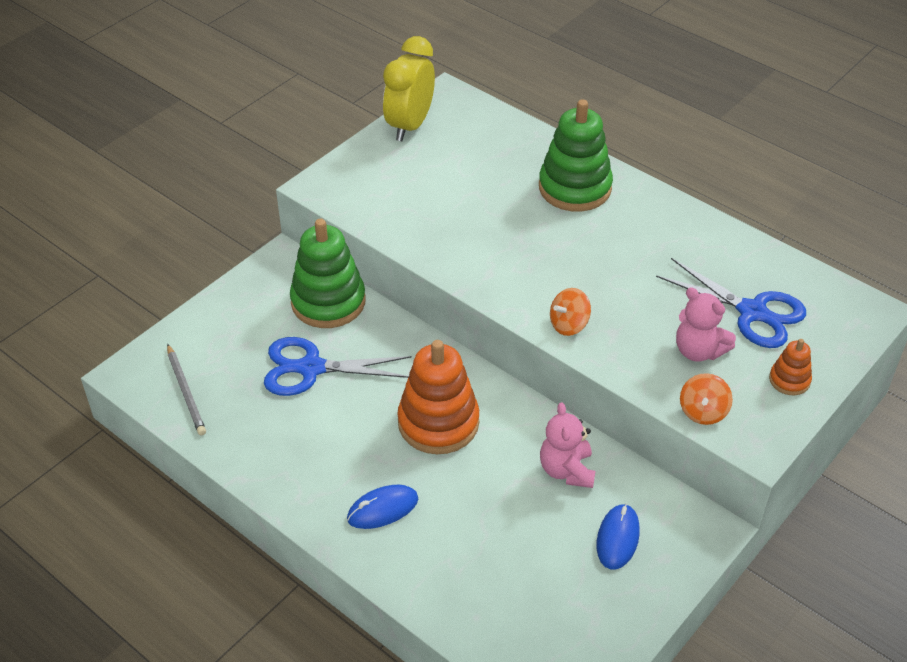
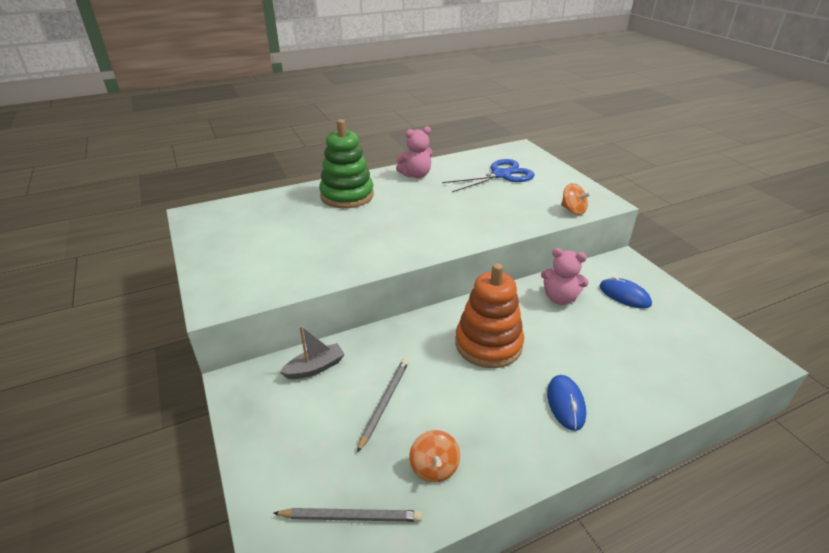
camera: 65 degrees left, 10 degrees down
(311, 368) = (384, 403): blue scissors -> grey pencil
(328, 302) = (315, 368): green stacking toy -> grey boat
(410, 126) = (204, 239): yellow clock -> none
(568, 325) = (472, 233): orange spinning top -> orange spinning top (434, 467)
(698, 351) = (522, 198): pink teddy bear -> pink teddy bear (416, 175)
(789, 380) = (559, 180): orange stacking toy -> none

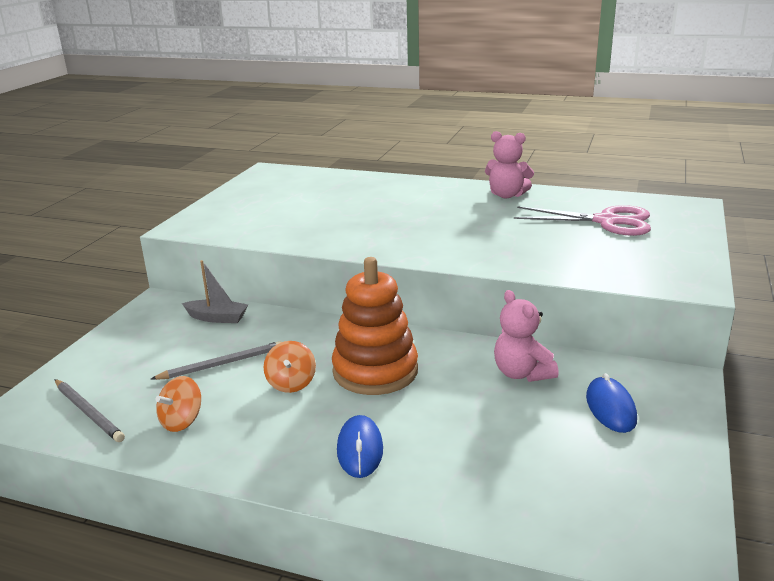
camera: 45 degrees right, 10 degrees down
(347, 195) = (407, 192): green stacking toy -> none
(501, 175) = (607, 221): blue scissors -> pink scissors
(565, 404) = (360, 449): blue mouse -> blue mouse turned 45 degrees counterclockwise
(573, 210) = (628, 278): orange spinning top -> orange spinning top (291, 383)

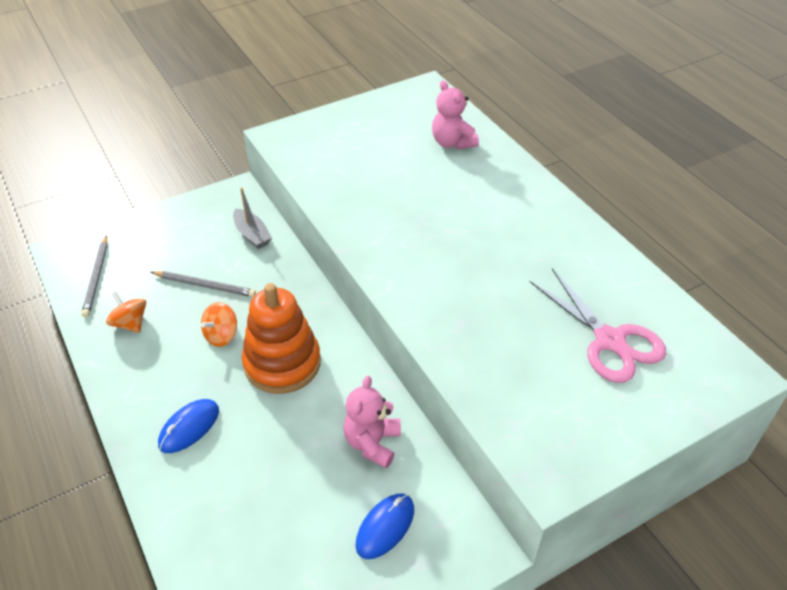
camera: 40 degrees right, 20 degrees up
(182, 421) = (130, 323): orange spinning top -> orange spinning top turned 60 degrees clockwise
(507, 195) = (575, 243): pink teddy bear -> pink teddy bear (452, 143)

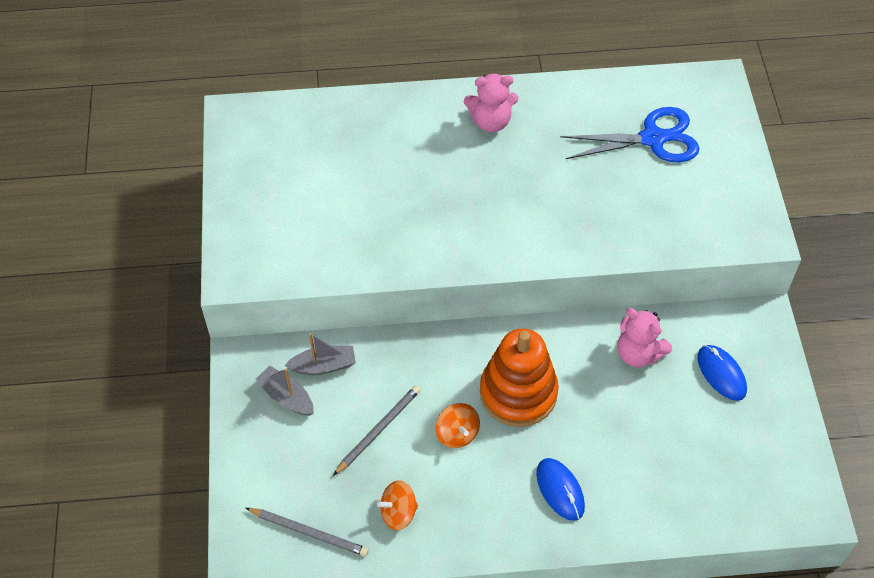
camera: 65 degrees left, 10 degrees up
(214, 225) = (286, 397): none -> grey boat
(452, 143) = (342, 132): pink teddy bear -> pink teddy bear (491, 121)
(610, 341) = (653, 139): pink scissors -> blue scissors

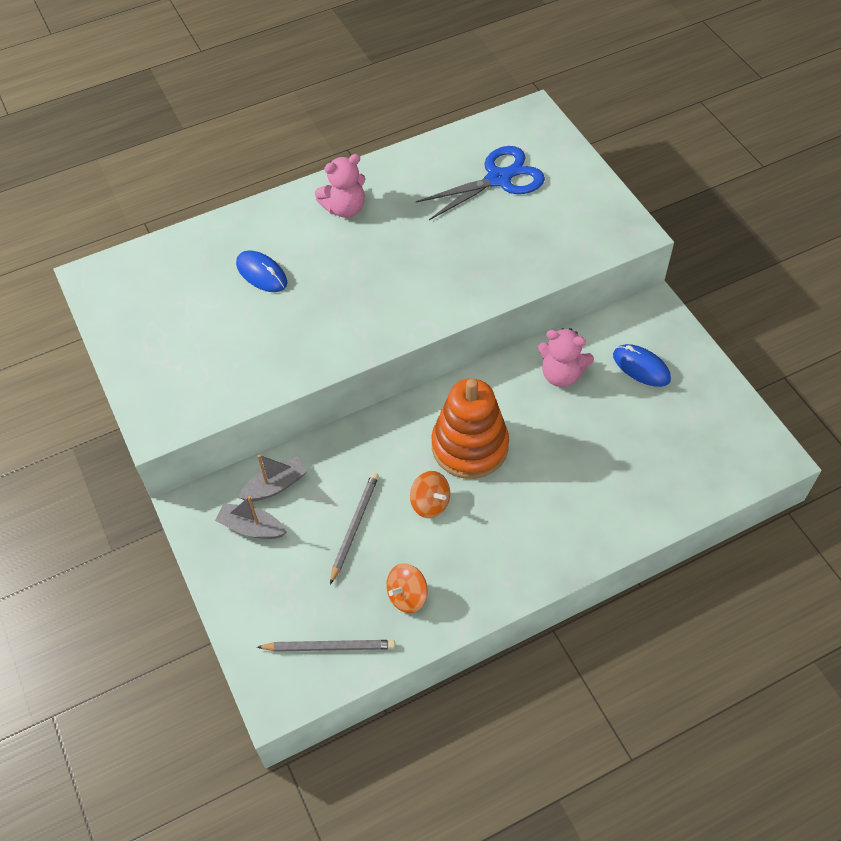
camera: 20 degrees left, 0 degrees up
(560, 490) = (547, 520): blue mouse -> blue mouse (261, 274)

